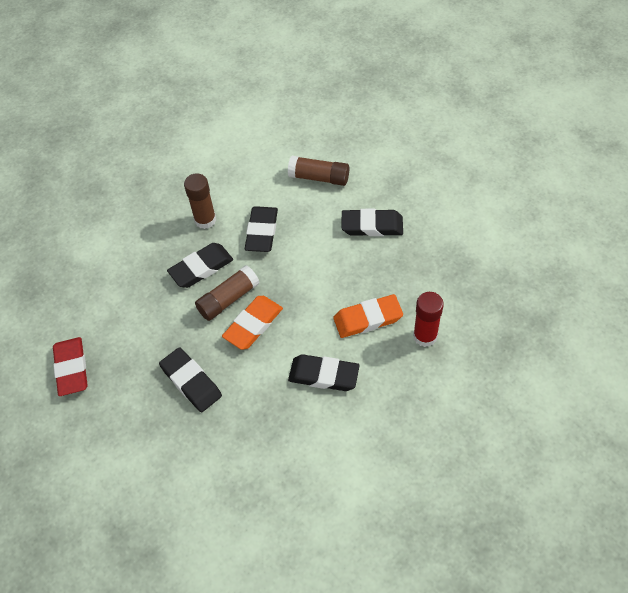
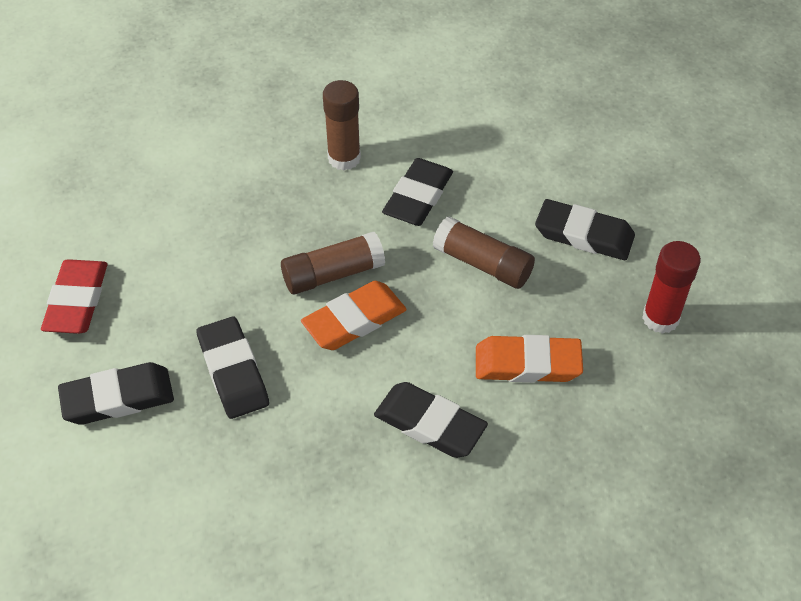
camera: 15 degrees right, 5 degrees down
(201, 268) = (312, 220): black eraser -> black eraser (118, 398)
(319, 177) = (530, 147): brown glue stick -> brown glue stick (482, 264)
(425, 336) = (606, 416): red glue stick -> red glue stick (660, 318)

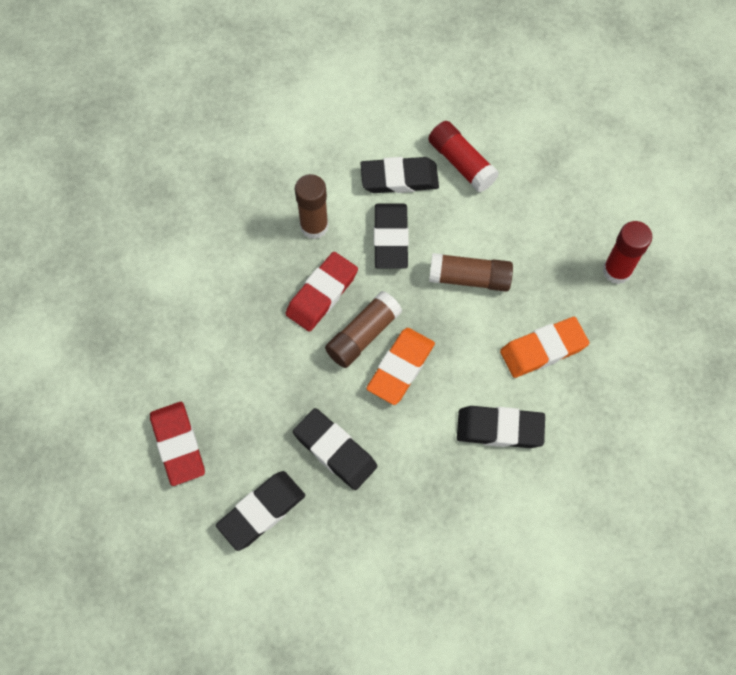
camera: 25 degrees left, 15 degrees up
(313, 220) = (322, 294): none -> red eraser
(537, 156) = (461, 163): none -> red glue stick
(584, 235) = (530, 221): black eraser -> black eraser (399, 178)

